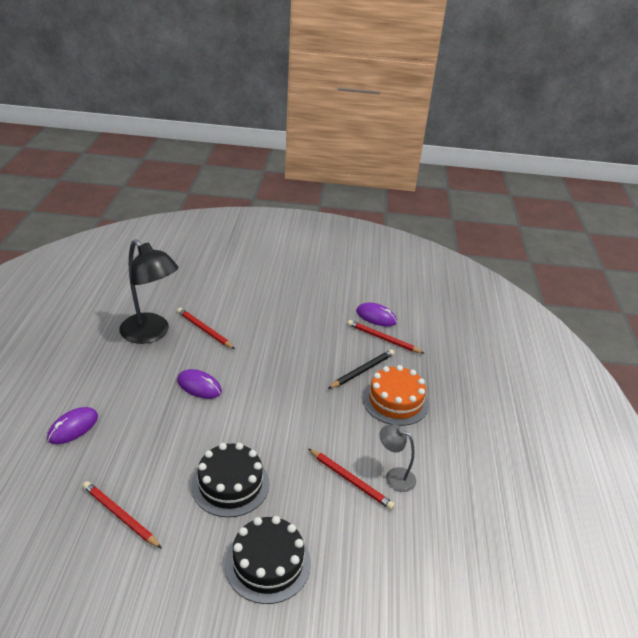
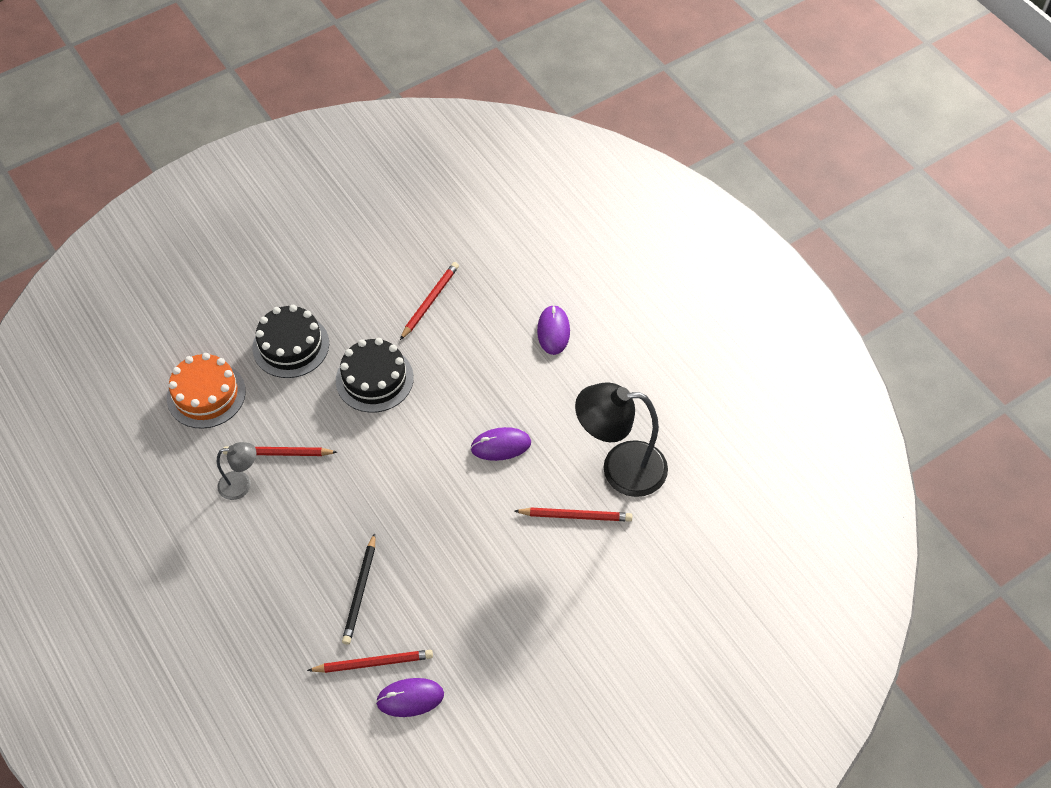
camera: 145 degrees right, 20 degrees up
(120, 516) = (430, 301): red pencil -> red pencil turned 60 degrees counterclockwise
(395, 401) = (296, 575): orange cake -> orange cake (206, 394)

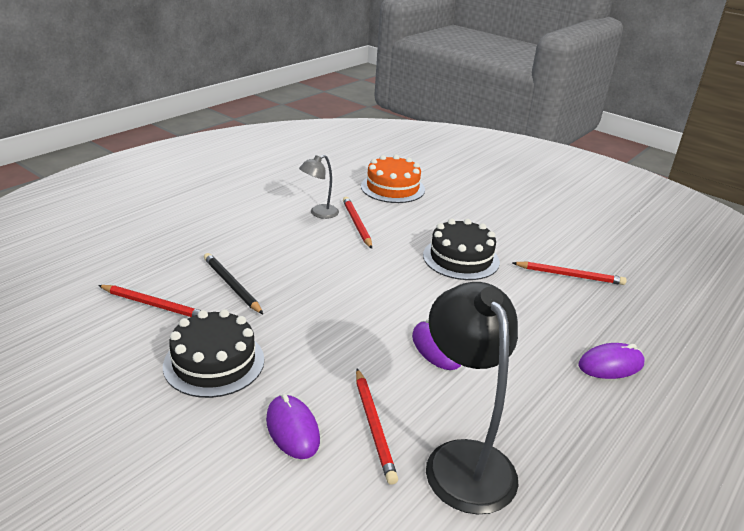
camera: 70 degrees right, 25 degrees down
(242, 485) = (319, 213): grey lamp -> grey lamp turned 75 degrees clockwise
(291, 345) = (463, 214): black cake -> black cake (214, 362)
(360, 591) = (232, 285): black pencil -> black pencil turned 60 degrees clockwise
(373, 663) = (154, 305): red pencil -> red pencil turned 45 degrees counterclockwise
(410, 698) = (114, 334): purple mouse -> purple mouse (292, 429)

